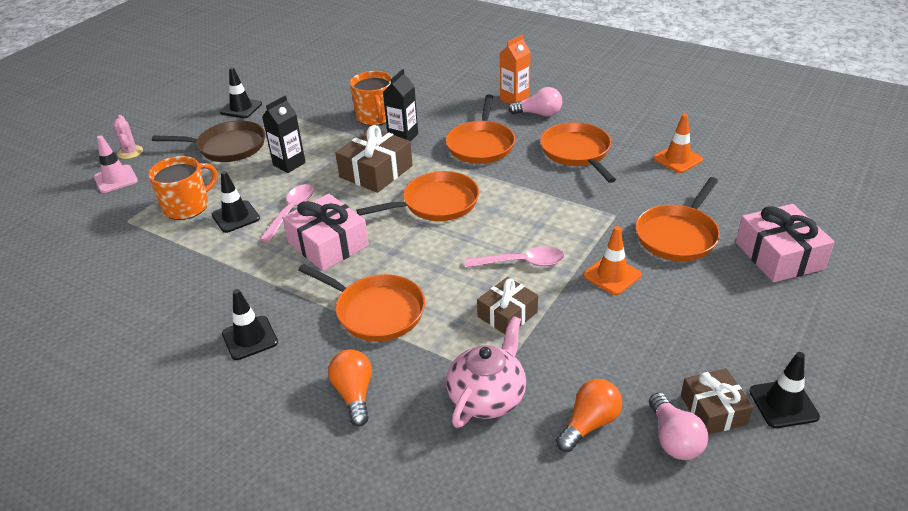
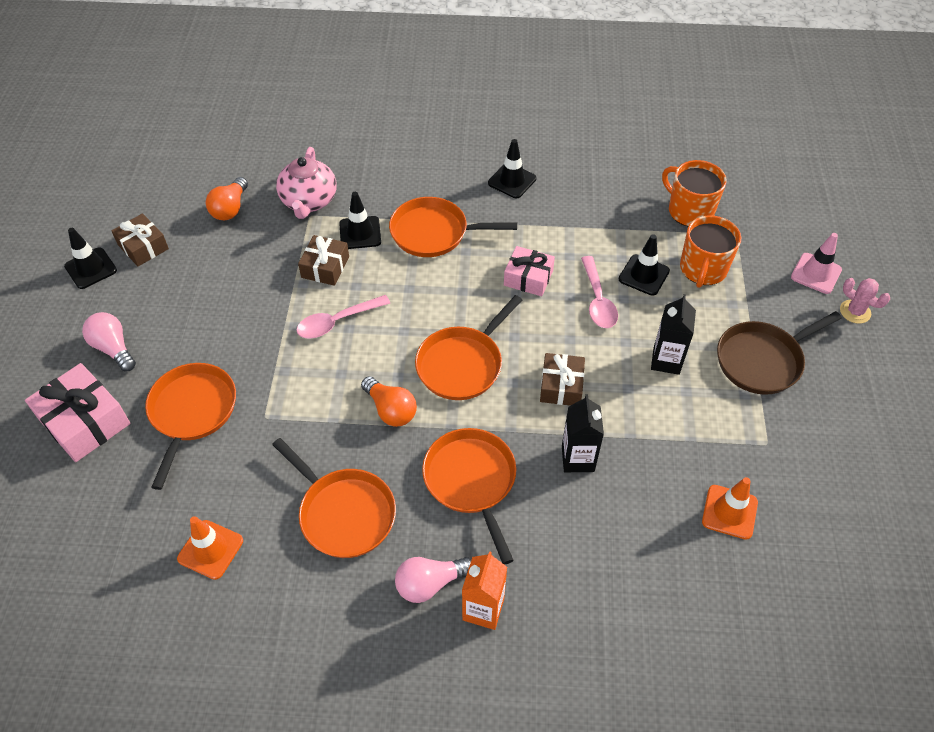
camera: 150 degrees right, 15 degrees up
(241, 108) = (830, 433): black traffic cone -> black traffic cone (360, 233)
(328, 244) = (528, 278): pink gift -> pink gift, size x0.65
(354, 394) = (403, 172): orange light bulb -> orange light bulb (391, 410)
(375, 117) = (644, 486): orange mug -> orange mug (689, 210)
(376, 171) = (561, 386): brown gift -> brown gift, size x0.65
(612, 275) = (247, 338): orange traffic cone -> orange traffic cone (729, 512)
(674, 439) = (169, 218): pink light bulb -> pink light bulb (113, 348)

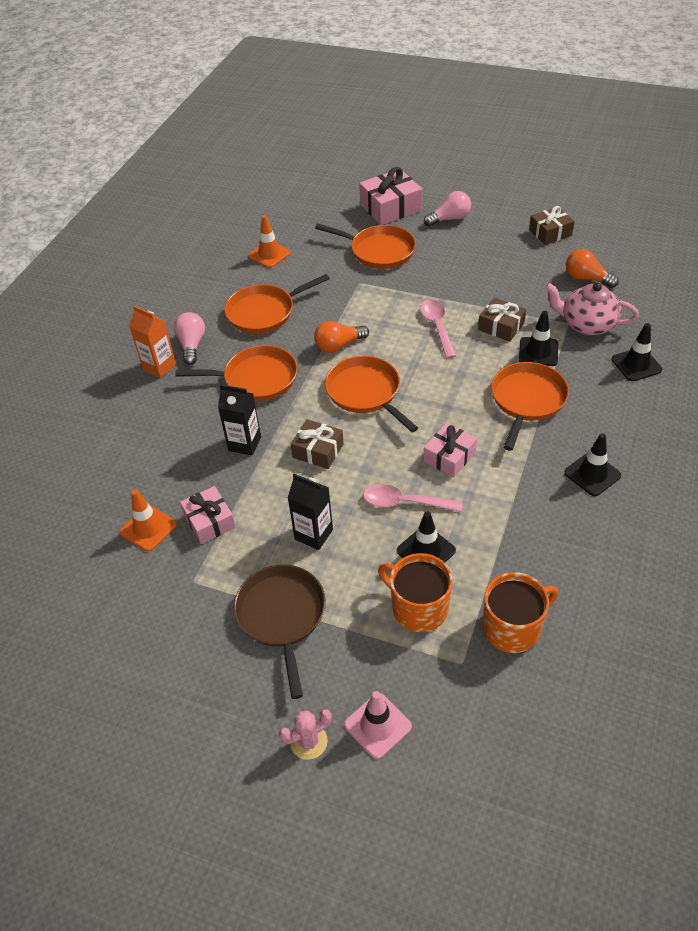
camera: 110 degrees right, 5 degrees down
(91, 268) = (532, 209): black traffic cone -> black traffic cone (636, 364)
(693, 455) = (209, 521): none -> pink gift

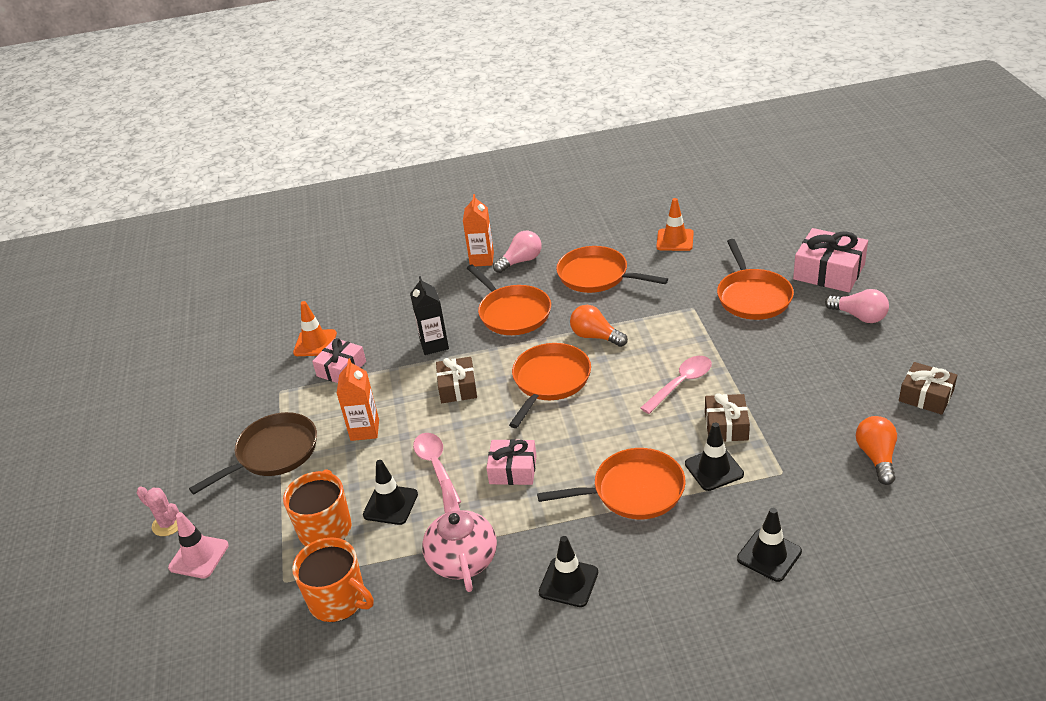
camera: 60 degrees right, 10 degrees down
(313, 534) = (365, 430): black carton -> orange carton
(587, 324) = (796, 489): pink teapot -> pink teapot (462, 558)

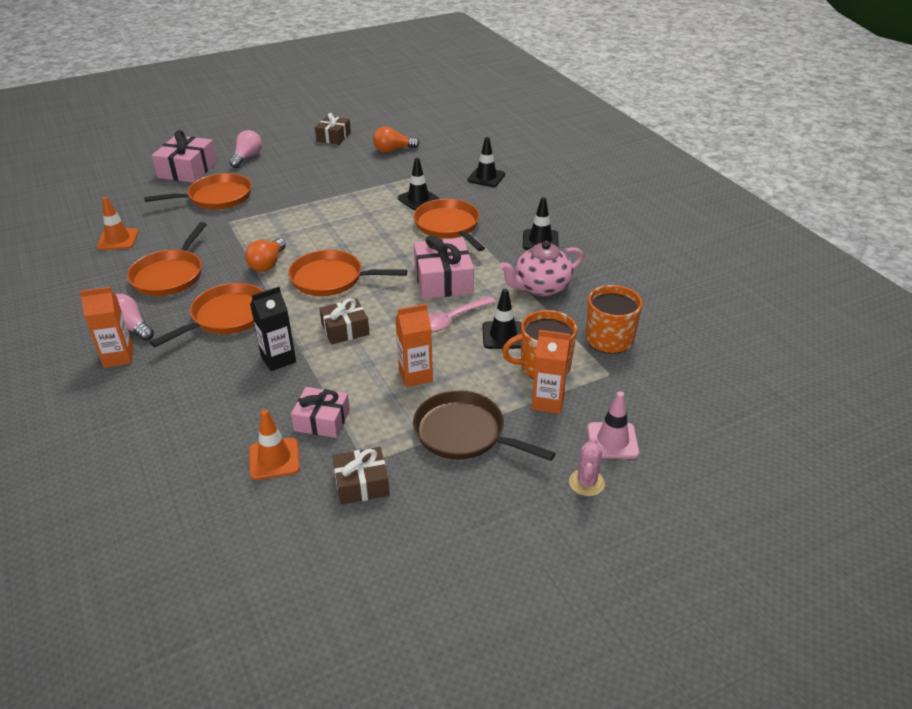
camera: 110 degrees left, 0 degrees up
(275, 520) = (548, 402): none -> orange carton
(513, 470) = (443, 280): pink gift -> pink gift, size x1.54
(681, 383) = (329, 218): pink spoon -> none
(726, 426) = (374, 198): brown gift -> brown gift (361, 484)

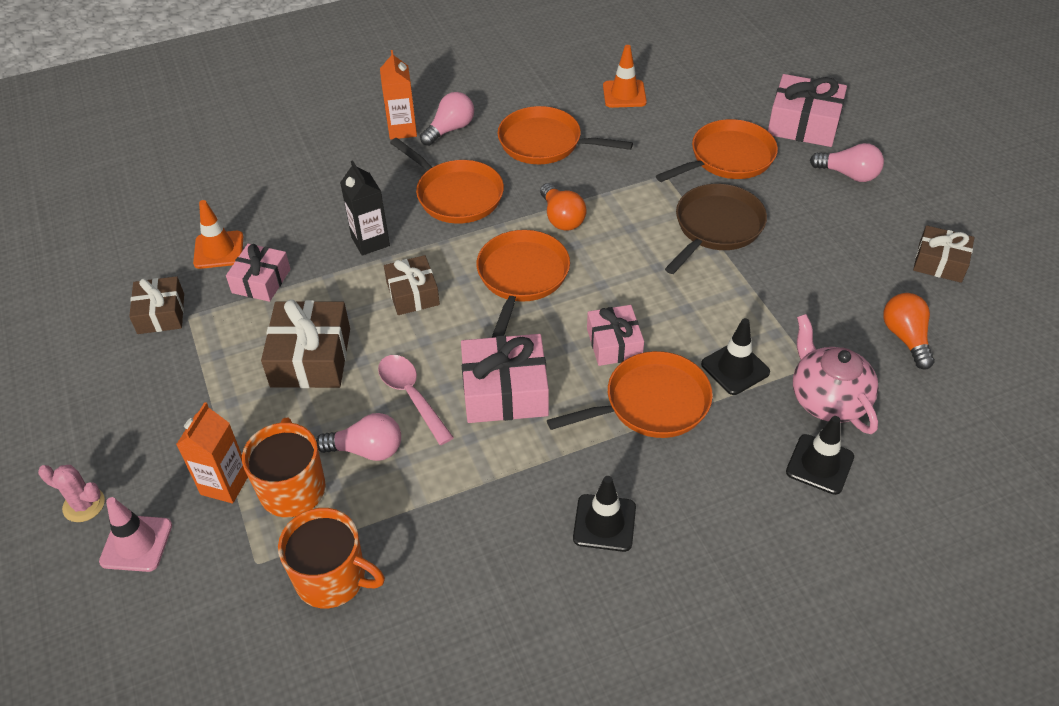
camera: 95 degrees right, 10 degrees up
(216, 197) = (728, 158): orange pan -> orange pan turned 105 degrees counterclockwise
(267, 264) = (561, 218): orange light bulb -> orange light bulb turned 135 degrees counterclockwise
(398, 240) = (614, 343): none -> pink gift
(415, 375) = (311, 357): orange carton -> brown gift
(464, 433) = (201, 398): brown pan -> brown pan (716, 227)
(503, 335) = (367, 450): black traffic cone -> pink light bulb
(541, 287) = (471, 507): pink teapot -> pink teapot (827, 399)

